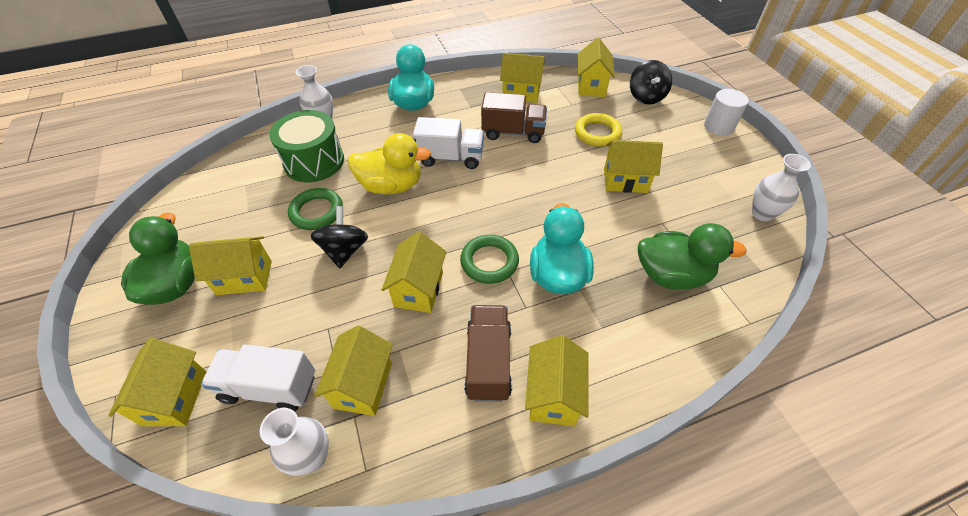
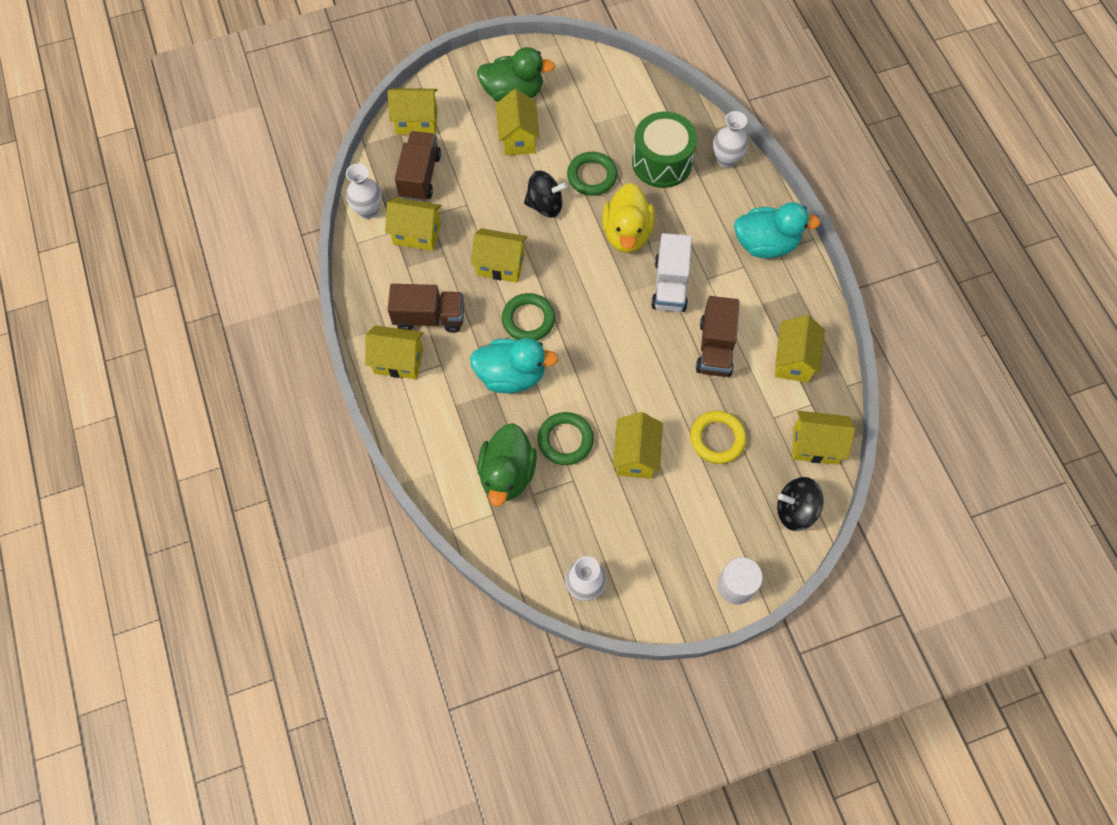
camera: 90 degrees right, 15 degrees up
(269, 387) = (420, 176): white truck -> brown truck
(622, 229) = (565, 440): none -> green ring

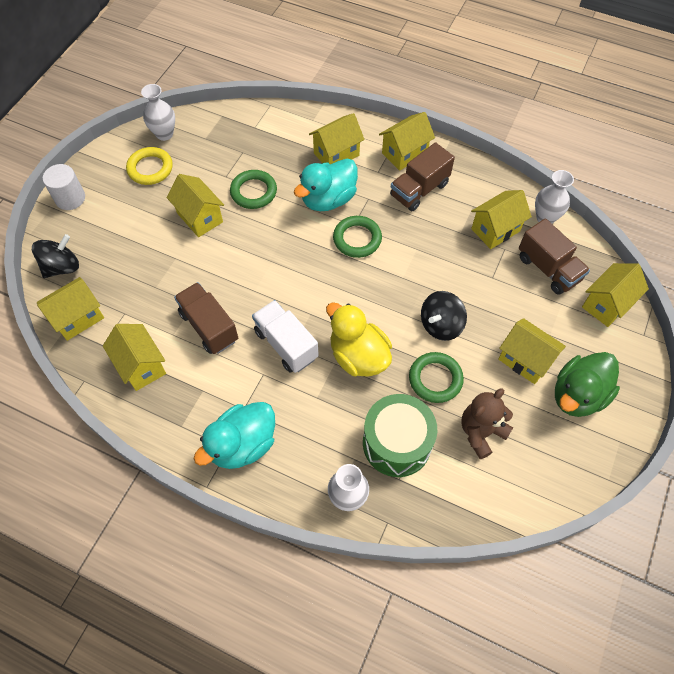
camera: 135 degrees right, 5 degrees down
(500, 265) = (417, 257): yellow house -> yellow house (336, 154)
(507, 474) = (269, 150): green duck -> none
(601, 125) = (481, 432): none -> brown teddy bear
(717, 439) = (153, 268): yellow ring -> yellow ring (150, 168)

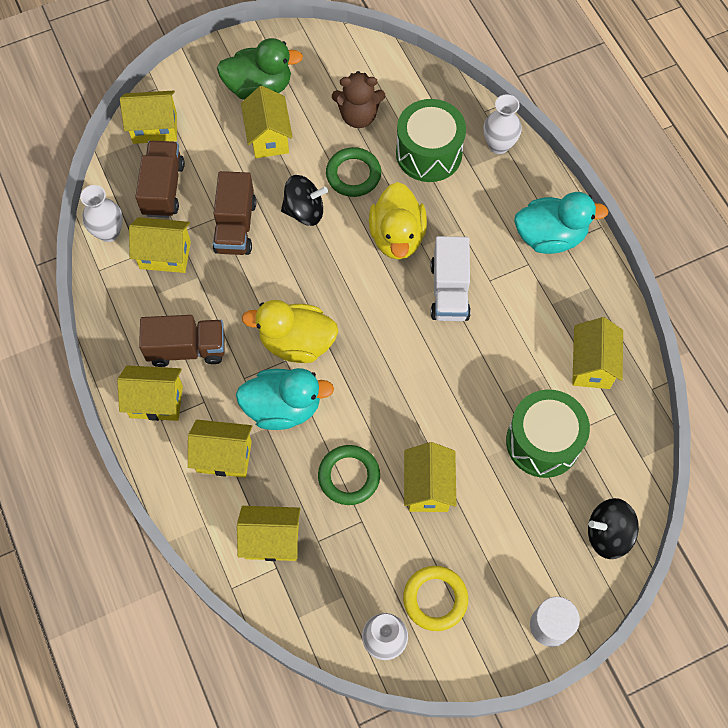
camera: 140 degrees left, 5 degrees up
(78, 318) = (623, 459): yellow house -> yellow house (272, 540)
(143, 291) = (543, 442): none -> green drum
(209, 326) = (505, 358): brown truck -> brown truck (235, 226)
(357, 239) = (297, 342): green ring -> yellow duck

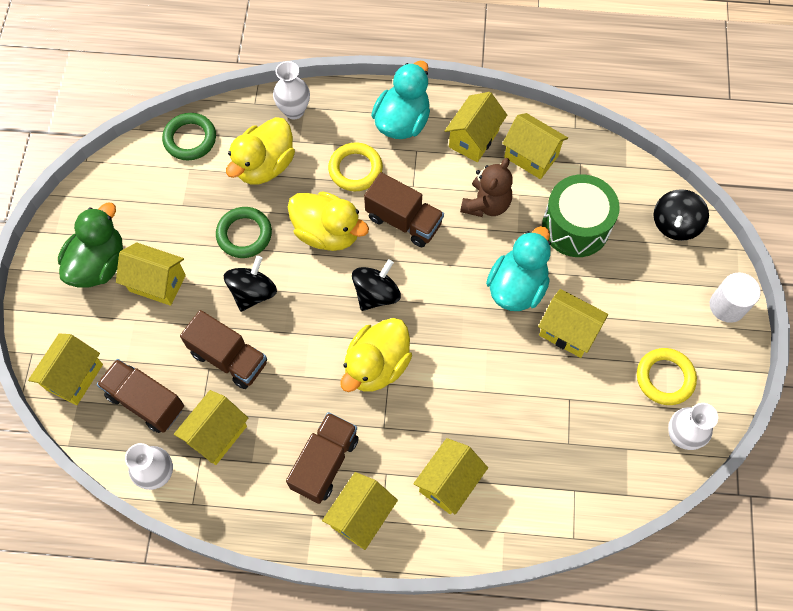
camera: 60 degrees left, 0 degrees up
(272, 540) = (548, 481): yellow house -> yellow house (473, 139)
(283, 407) = (431, 409): turquoise duck -> turquoise duck (517, 287)
(349, 476) = (524, 388): green ring -> green ring (190, 139)
(358, 116) = (189, 199): brown teddy bear -> brown teddy bear (486, 204)
(363, 307) = (376, 294): none -> black spinning top
(429, 153) = (265, 166): green drum -> yellow duck
(449, 291) = (404, 221): white truck -> brown truck
(474, 225) = (355, 169): none -> yellow ring

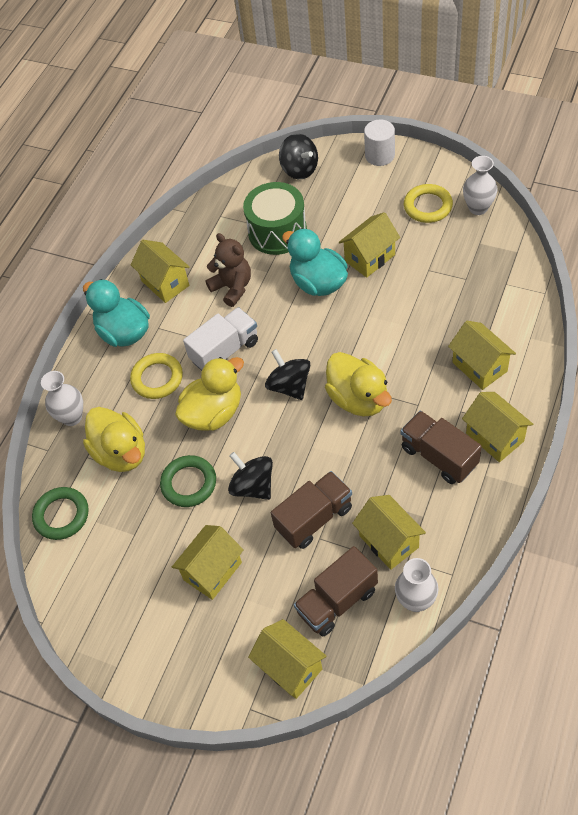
camera: 65 degrees left, 10 degrees down
(99, 264) = (171, 625): green duck -> none
(404, 221) = (225, 351): brown truck -> white truck
(531, 156) = (200, 247): yellow house -> none

